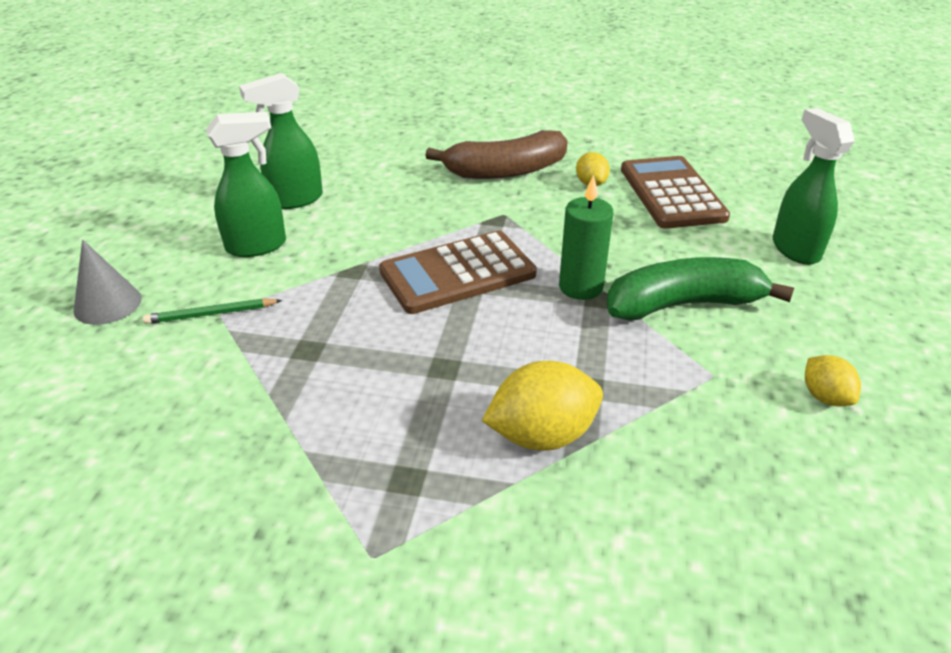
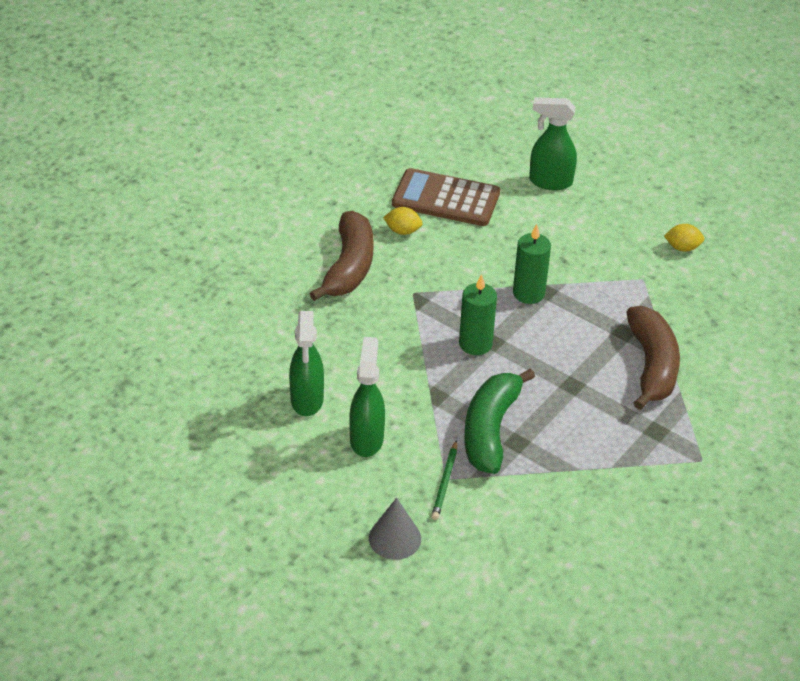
camera: 65 degrees left, 5 degrees up
(457, 273) = (475, 344): brown calculator -> green candle
(542, 435) = (652, 366): yellow lemon -> brown banana
(683, 304) = (574, 258): green banana -> green banana (490, 430)

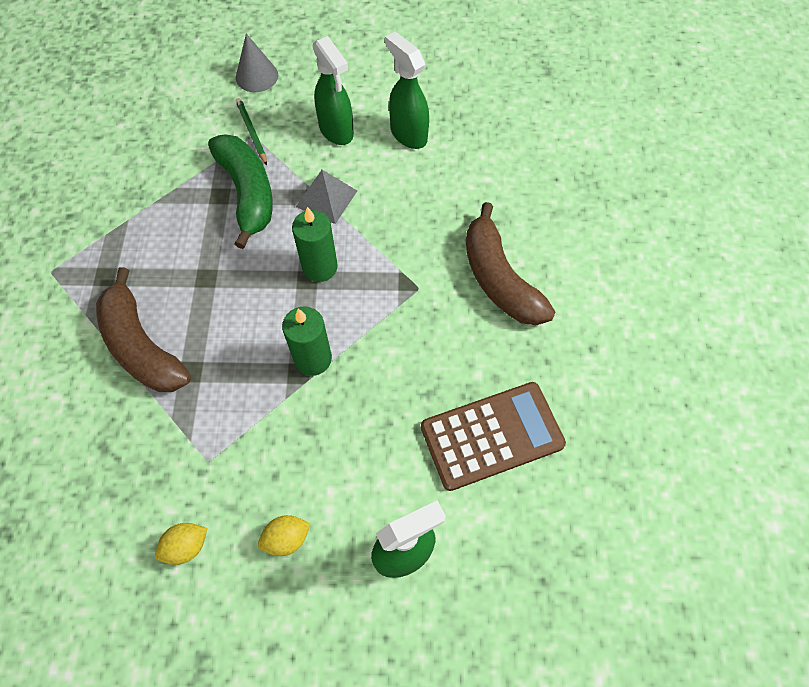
camera: 145 degrees right, 20 degrees up
(402, 231) = (493, 357): yellow lemon -> yellow lemon (286, 538)
(426, 389) = (326, 198): none -> grey pyramid

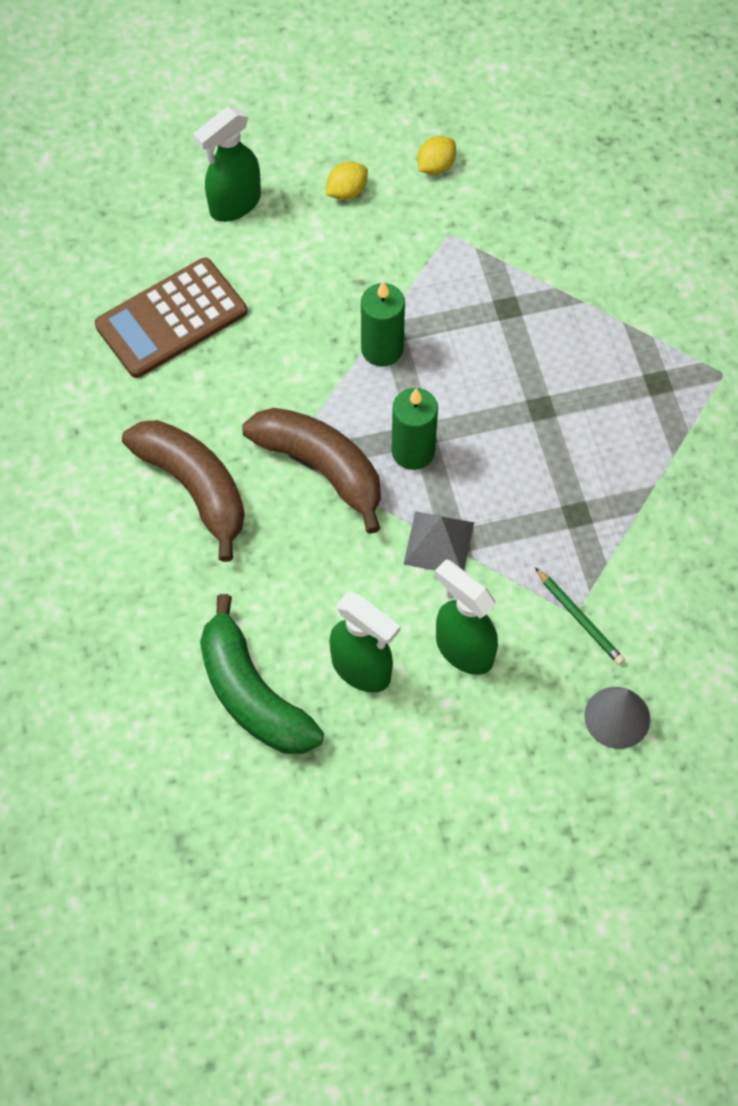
camera: 165 degrees right, 0 degrees up
(142, 346) = (572, 320): brown banana -> brown banana (321, 468)
(248, 193) = (542, 525): green banana -> green banana (252, 694)

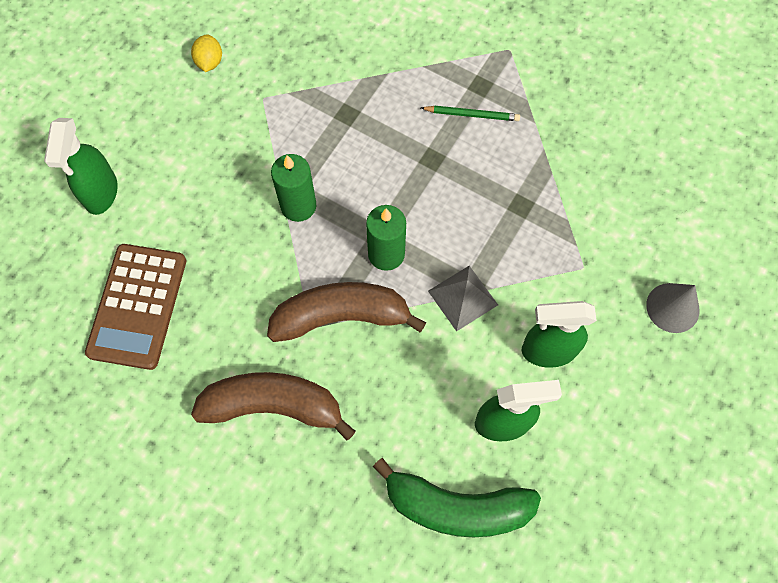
camera: 45 degrees left, 5 degrees up
(347, 192) = (168, 124): yellow lemon -> none
(579, 618) = (589, 268): green pencil -> green pencil (471, 115)

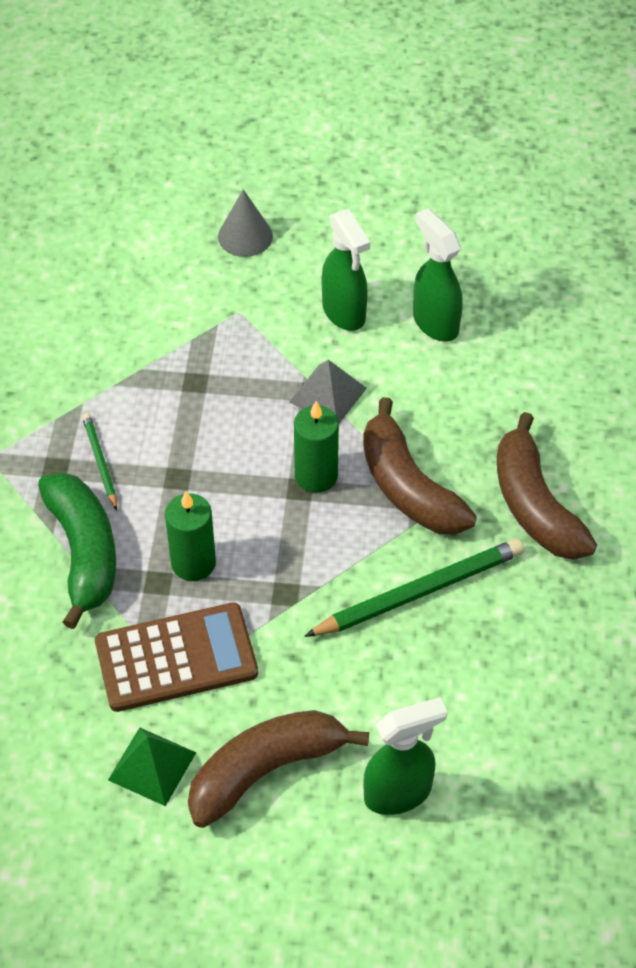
camera: 115 degrees left, 15 degrees down
(138, 306) = (510, 679): brown calculator -> brown calculator (176, 658)
(166, 123) = (266, 770): none -> brown banana
(209, 62) = (152, 766): yellow lemon -> green pyramid
(243, 279) = (419, 592): none -> green pencil
(298, 206) = (303, 579): green candle -> green candle (193, 563)
(456, 507) = (533, 331): green banana -> green banana (84, 553)

